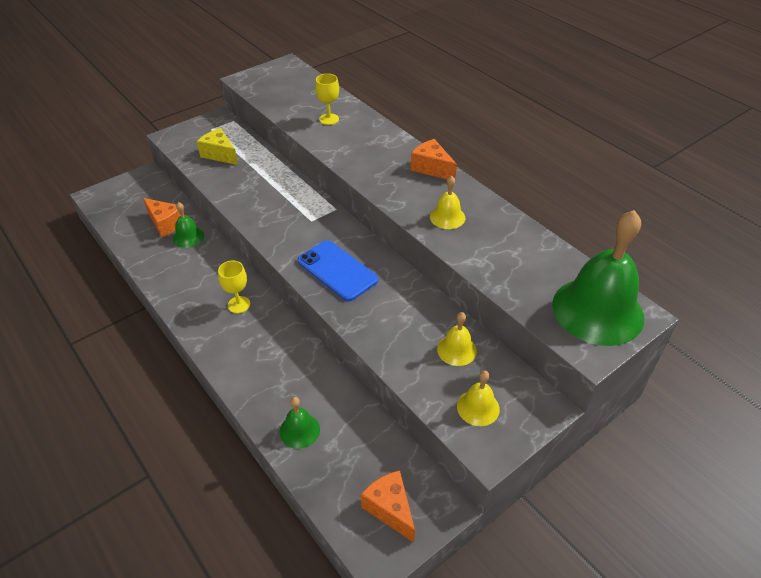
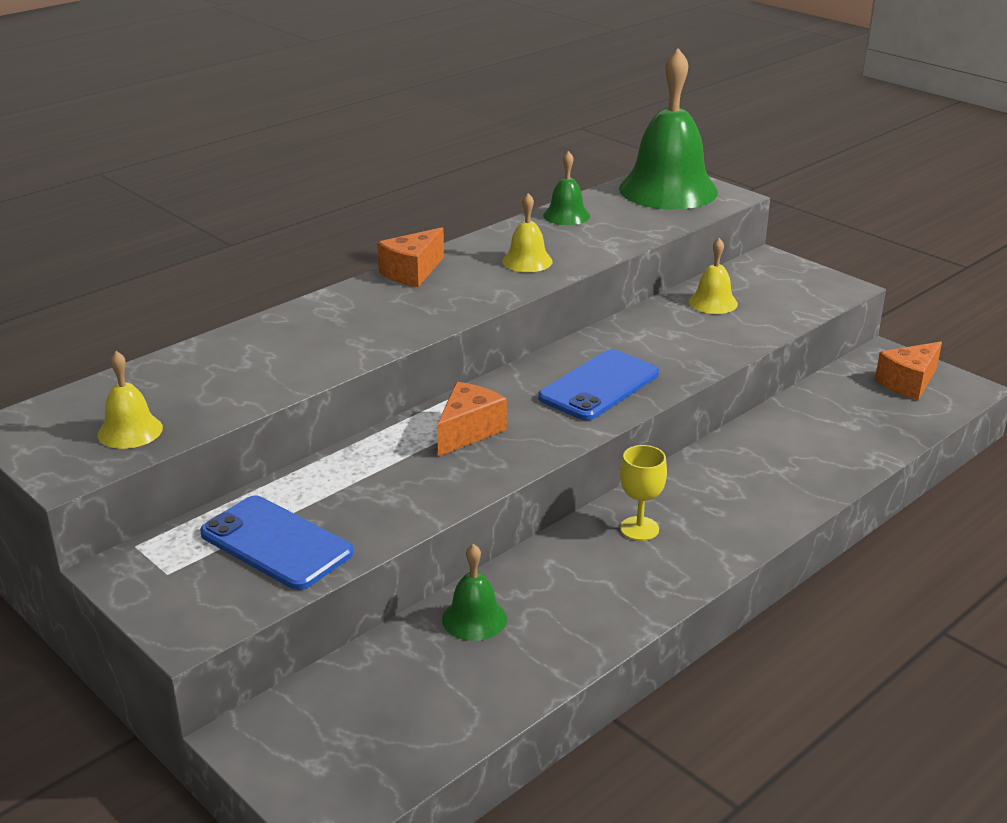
camera: 95 degrees left, 15 degrees down
(166, 224) = (434, 660): orange cheese -> orange cheese (468, 431)
(220, 154) = (276, 543): yellow cheese -> blue phone
(299, 430) = (843, 448): green bell -> green bell (566, 215)
(329, 119) = (258, 360): yellow goblet -> none
(478, 407) = (790, 291): yellow bell -> yellow bell (130, 431)

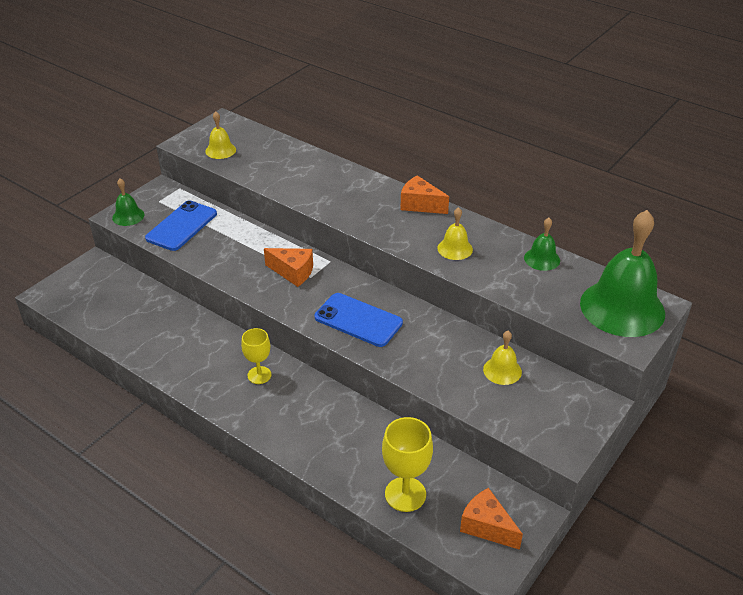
camera: 80 degrees right, 10 degrees up
(474, 619) = (173, 318): green bell -> green bell (128, 216)
(867, 428) = (405, 494): none -> yellow goblet

